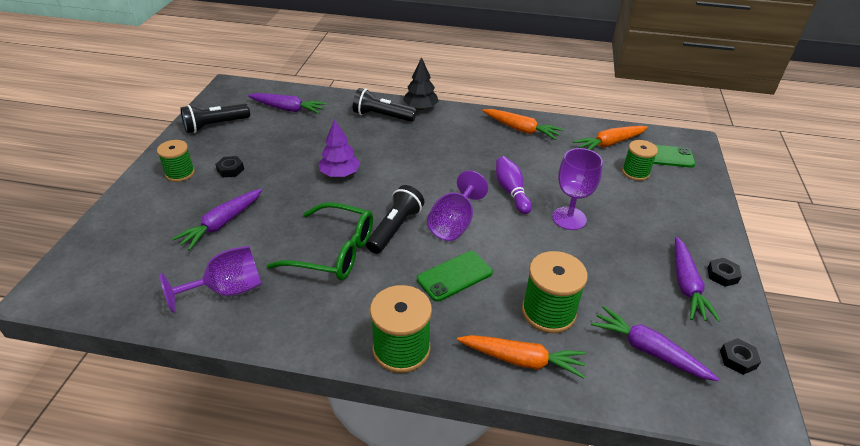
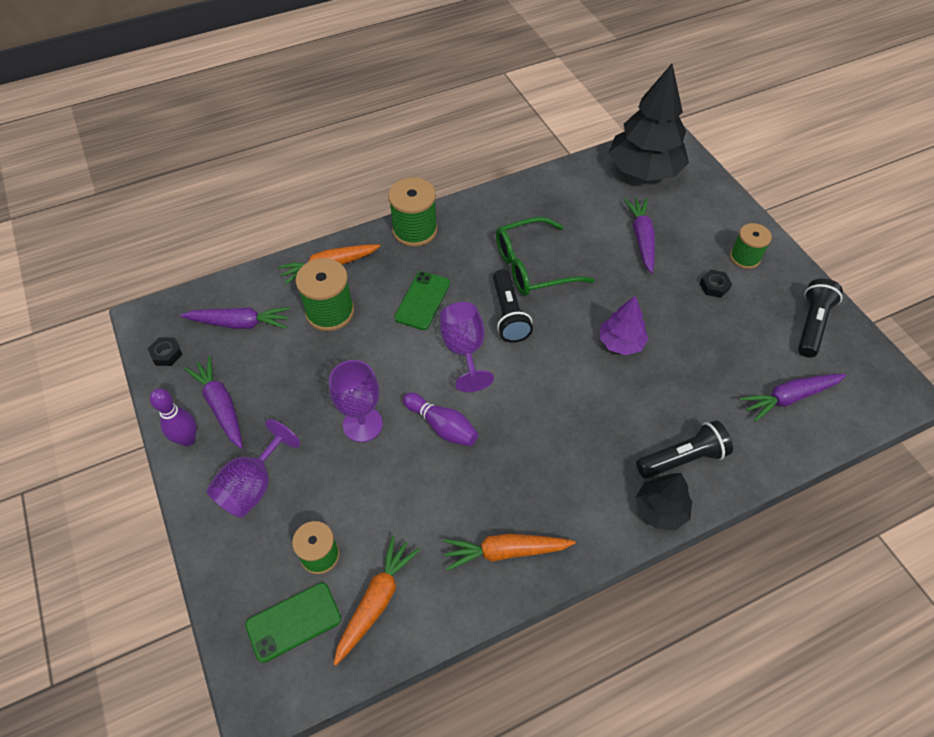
camera: 145 degrees right, 15 degrees up
(119, 277) = (644, 170): none -> black tree
(227, 290) = (566, 201): purple goblet -> purple goblet (253, 486)
(722, 275) = (187, 439): black nut -> purple bowling pin

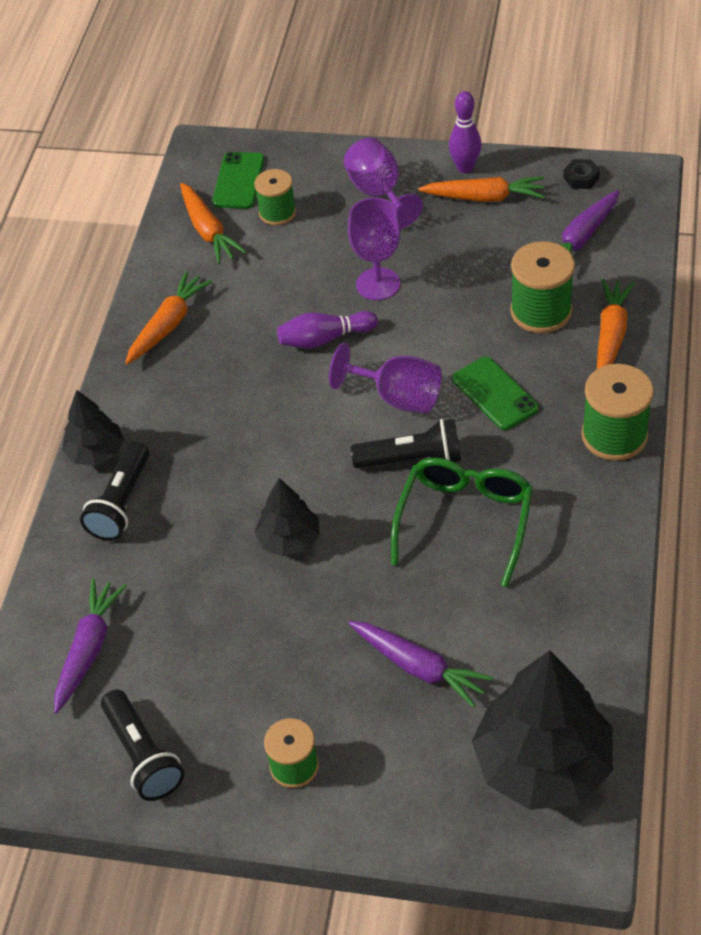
camera: 130 degrees right, 5 degrees down
(221, 406) = (484, 197): purple carrot -> orange carrot
(508, 315) = (412, 459): black flashlight -> black flashlight turned 150 degrees clockwise
(621, 342) = (289, 539): purple tree -> black tree
(714, 286) = (282, 692): black nut -> none

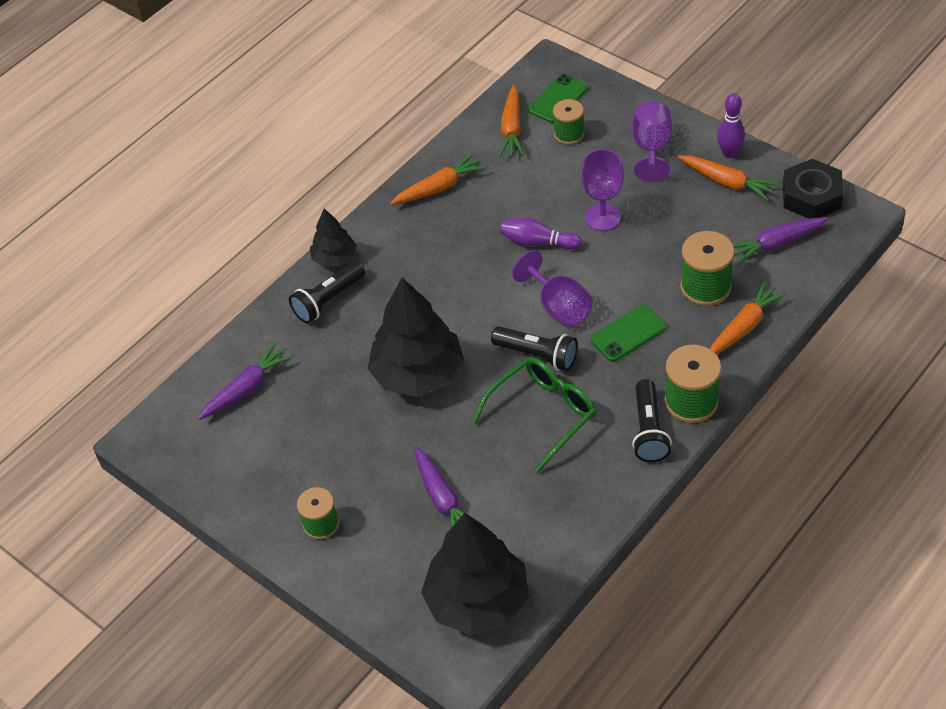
camera: 30 degrees right, 0 degrees up
(143, 755) = (235, 472): black flashlight -> black flashlight (649, 431)
(289, 539) = (418, 374): black tree -> black tree, size x1.90
(495, 394) = (628, 333): green phone -> green phone turned 60 degrees clockwise
(581, 178) = (811, 196): black nut -> black nut, size x2.14

